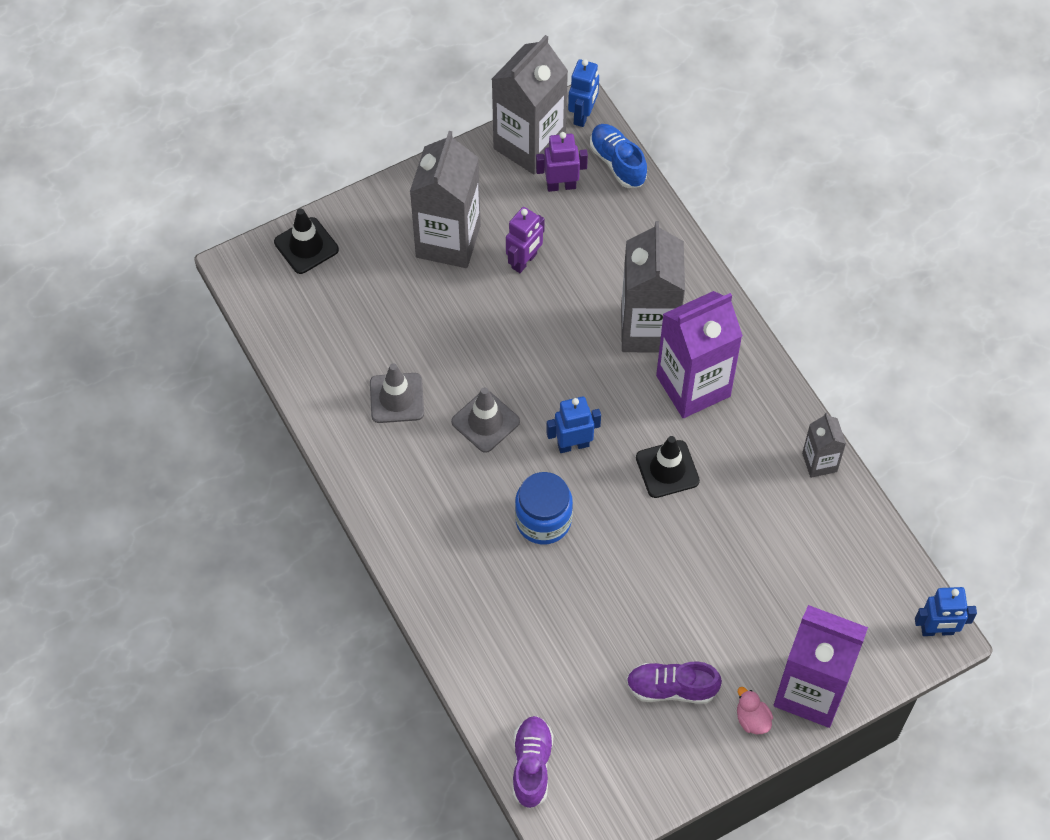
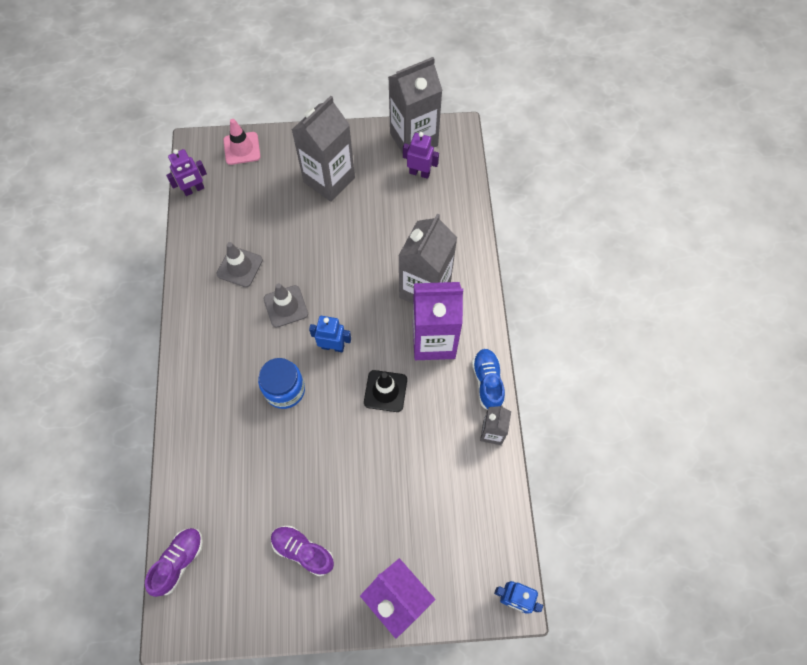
camera: 25 degrees right, 5 degrees up
(306, 246) = (242, 148): black traffic cone -> pink traffic cone
(524, 261) = (369, 212): purple robot -> purple robot (194, 190)
(583, 115) = (458, 134): blue robot -> none
(617, 162) = (463, 172): blue shoe -> blue shoe (487, 382)
(752, 719) = (346, 602): pink duck -> none

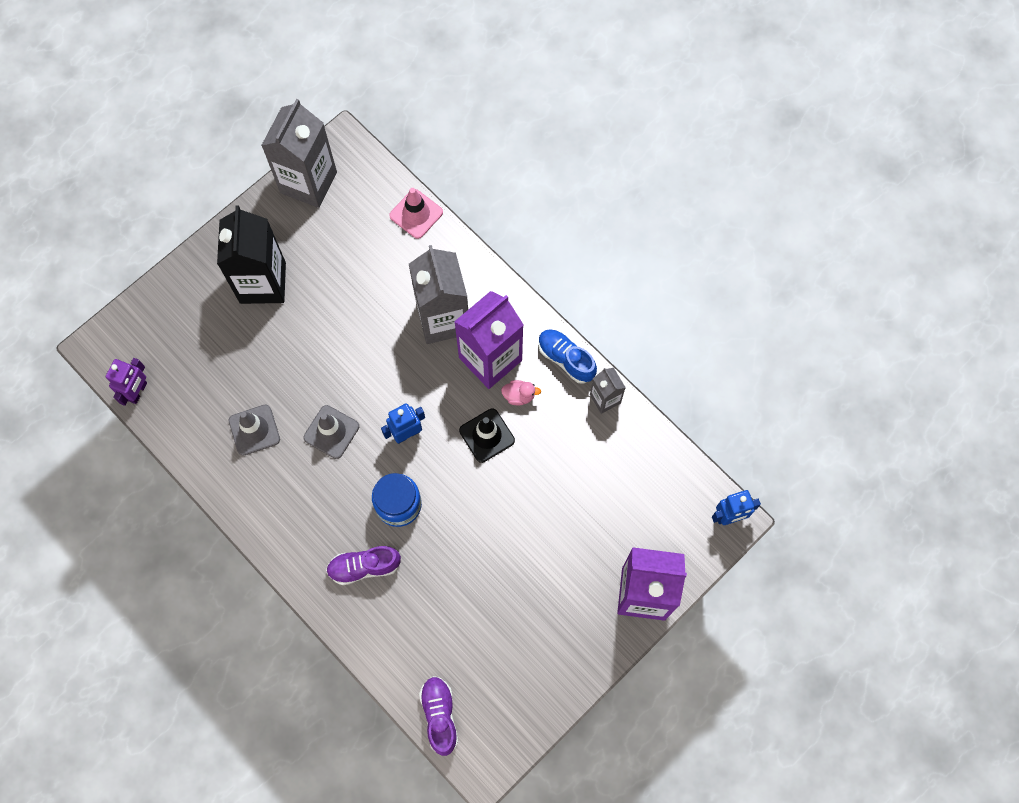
camera: 40 degrees left, 5 degrees up
(242, 148) = (147, 315): pink traffic cone -> pink traffic cone (416, 214)
(303, 551) = (534, 620): purple shoe -> purple shoe (364, 567)
(329, 180) = (263, 283): grey carton -> black carton
(419, 173) = (343, 212): purple robot -> none
(432, 381) = (519, 396): none -> pink duck

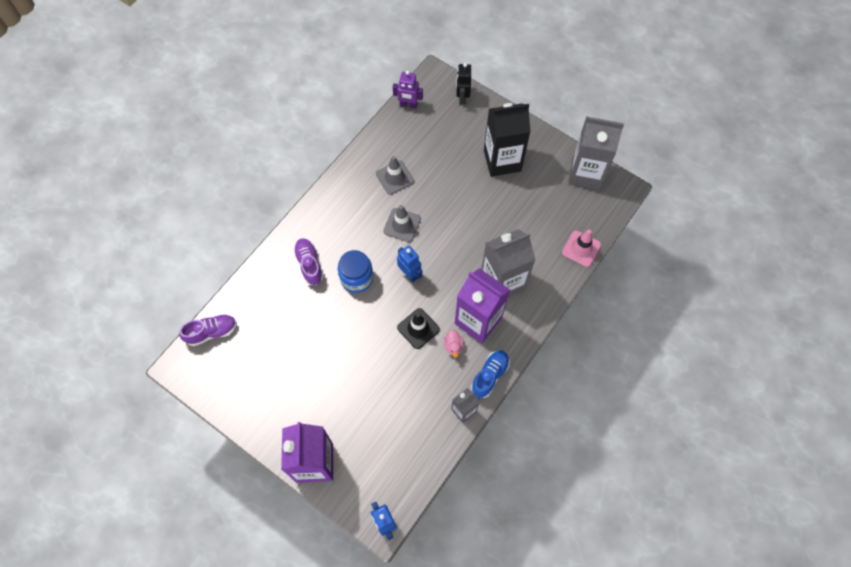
camera: 80 degrees right, 5 degrees down
(146, 315) = (462, 97): none -> black robot

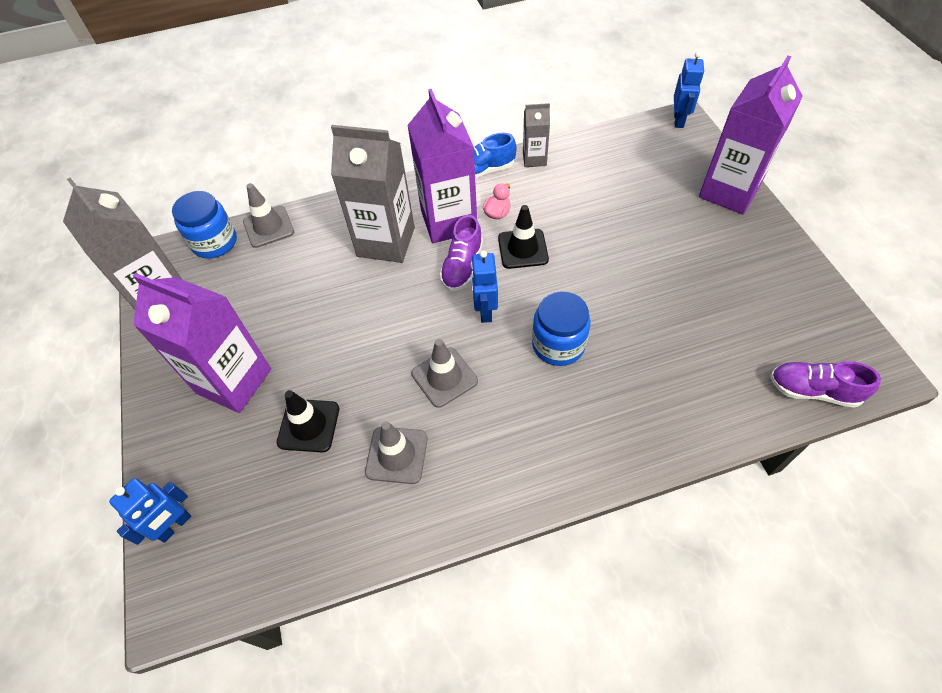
camera: 140 degrees left, 10 degrees down
(309, 264) = (615, 401): purple shoe -> purple shoe (462, 266)
(408, 105) = (264, 577): purple robot -> none
(446, 164) = (308, 425): none -> black traffic cone
(462, 97) = (175, 526): black robot -> blue robot
(502, 160) = (234, 381): black carton -> purple carton
(581, 248) = (268, 227): pink traffic cone -> grey traffic cone
(600, 220) = (215, 242): none -> blue jar

